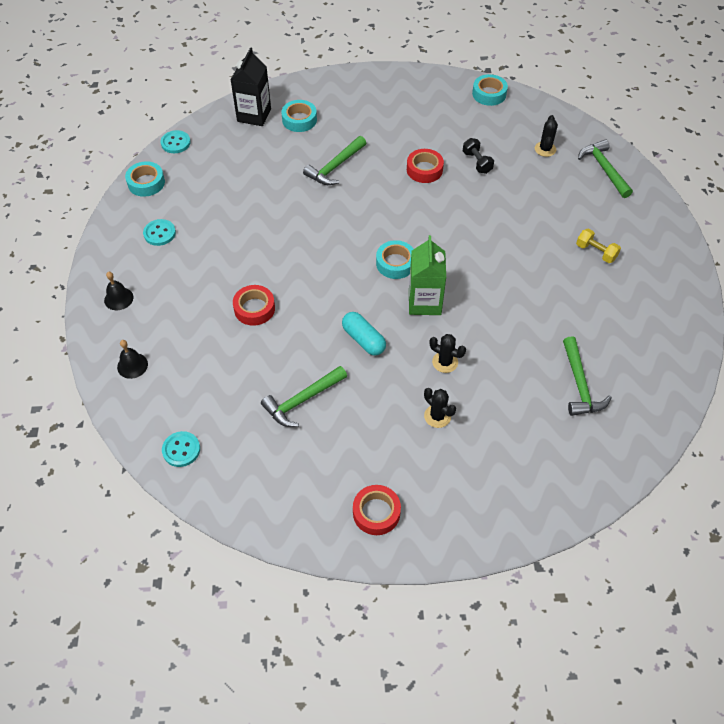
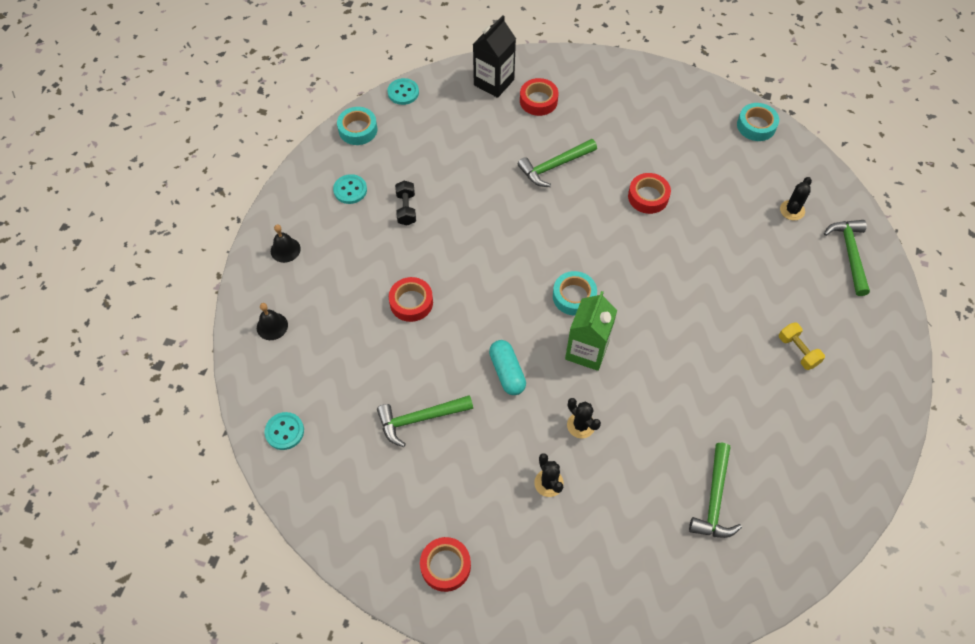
camera: 20 degrees right, 5 degrees up
(299, 120) = (538, 101): turquoise tape -> red tape
(477, 162) = (709, 204): black dumbbell -> black dumbbell (406, 209)

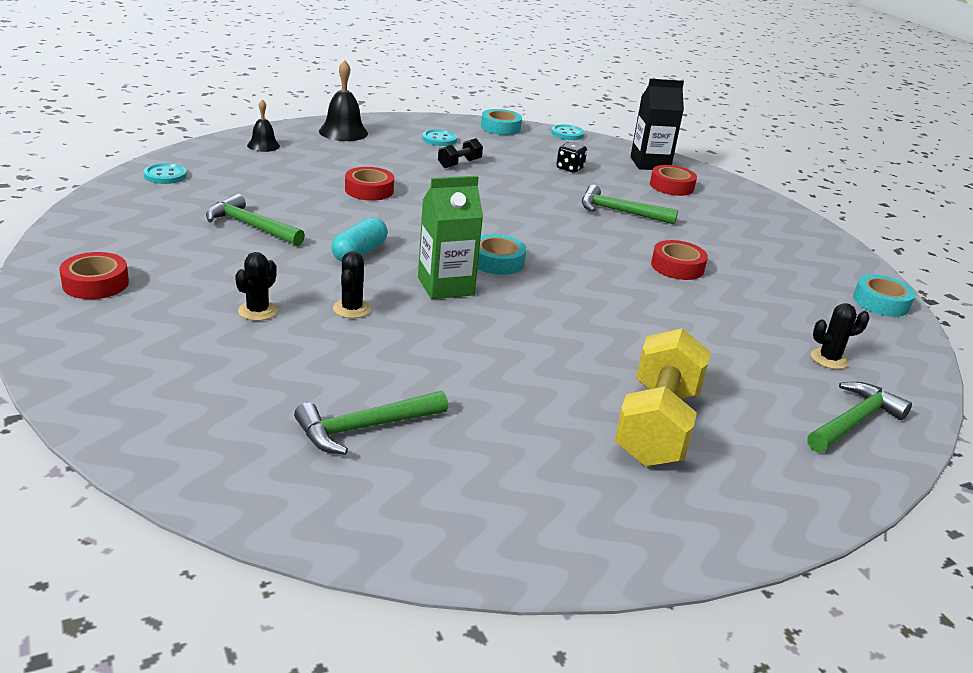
camera: 45 degrees right, 30 degrees down
(285, 250) = (343, 132): black bell -> black bell, size x1.61
(465, 141) = (569, 168): none -> black dice
(798, 351) = (657, 425): yellow dumbbell -> yellow dumbbell, size x2.11

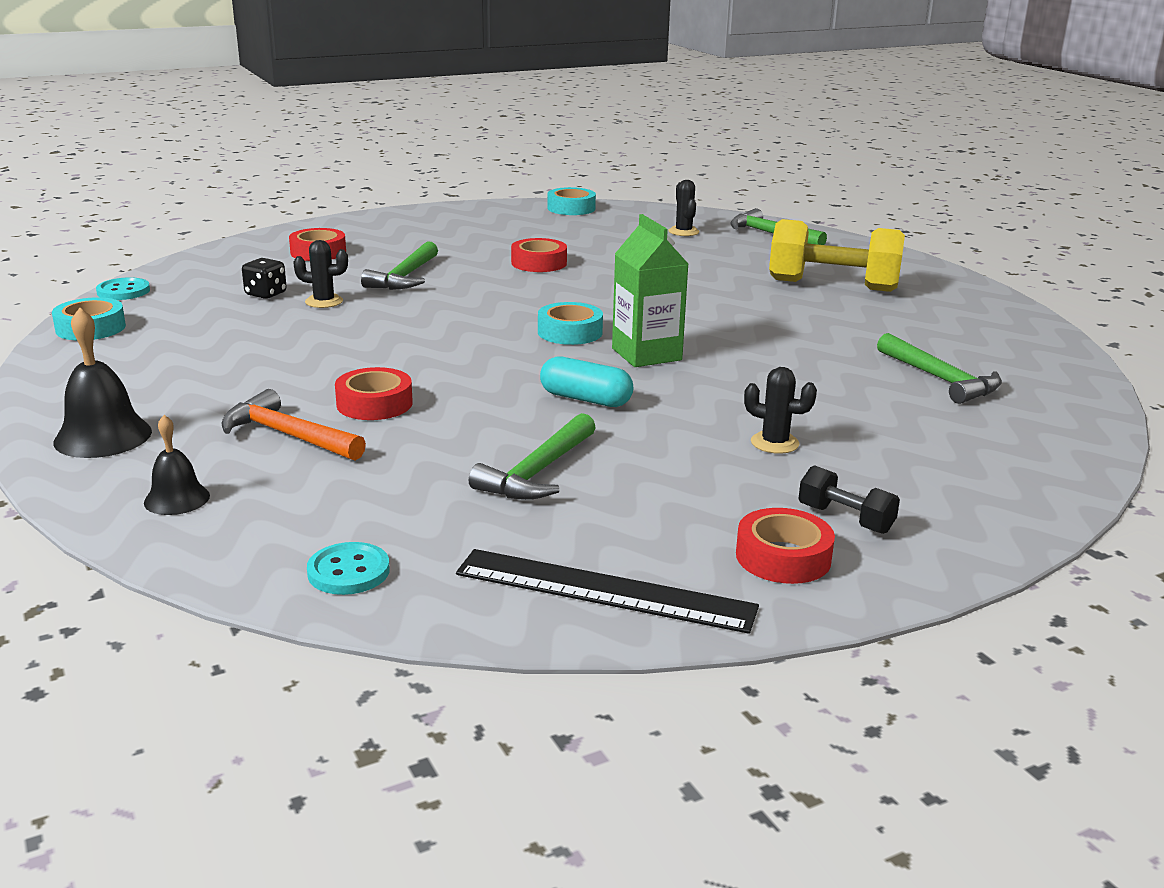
camera: 90 degrees left, 5 degrees down
(100, 229) = (604, 590): none -> black ruler
(330, 168) = (288, 435): none -> orange hammer
(351, 309) = (732, 396): black cactus -> black cactus (324, 302)
(439, 139) = (146, 366): turquoise button -> none
(459, 164) = (256, 352): black dumbbell -> black dumbbell (845, 519)
(650, 164) = (242, 257): black carton -> none

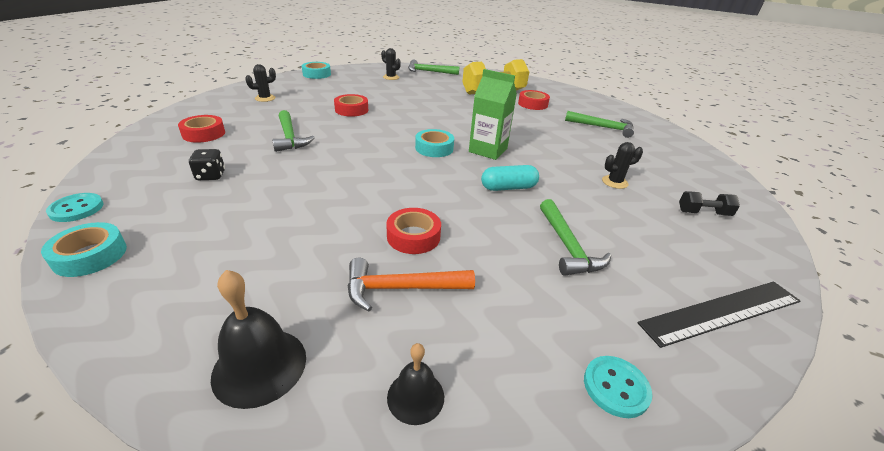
camera: 40 degrees left, 10 degrees up
(324, 302) = (263, 169): black cactus -> black cactus (265, 98)
(783, 557) = (727, 247): red tape -> red tape (532, 104)

